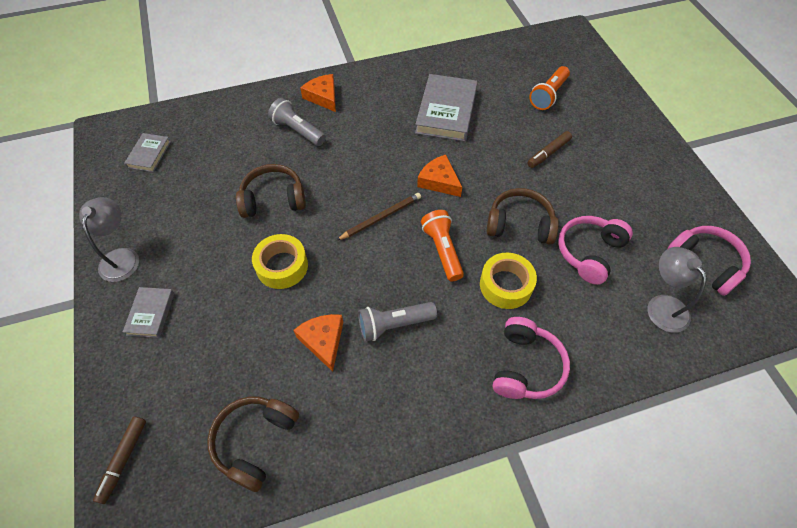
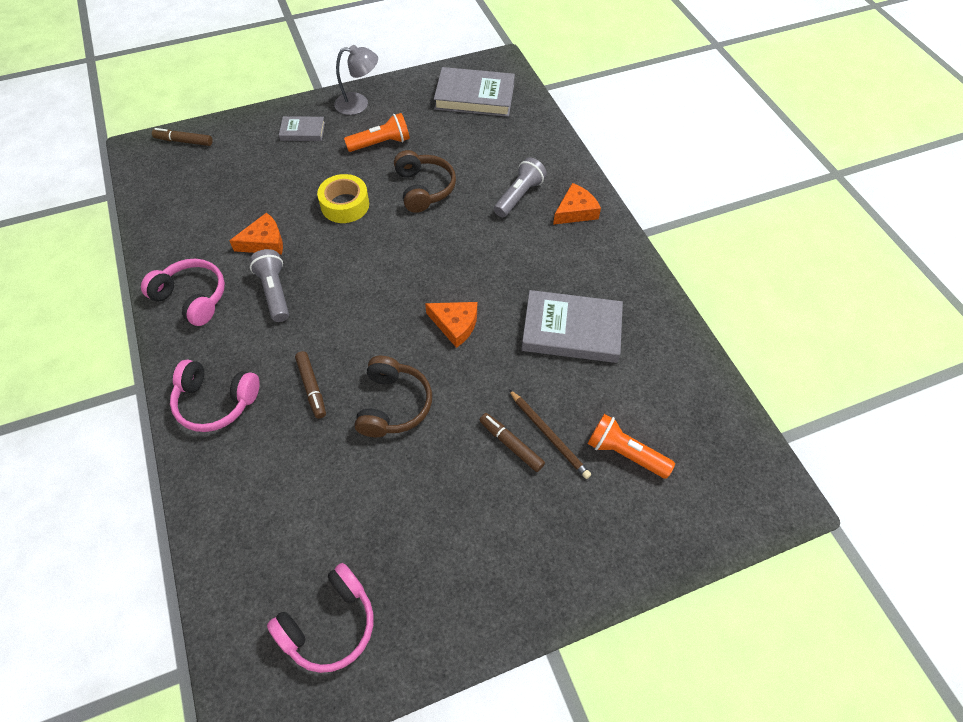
camera: 85 degrees right, 0 degrees up
(149, 154) = (474, 97): grey book -> grey book, size x1.88
(255, 441) = (182, 209): brown headphones -> none
(381, 217) = (402, 274): brown pencil -> brown pencil (548, 435)
(439, 181) = (455, 325): orange cheese -> orange cheese turned 75 degrees clockwise
(442, 250) = (359, 329): orange flashlight -> orange flashlight (381, 143)
(506, 285) = (312, 387): yellow tape -> brown marker
(589, 252) = (351, 478): pink headphones -> pink headphones (192, 298)
(662, 305) = (271, 553): grey lamp -> none

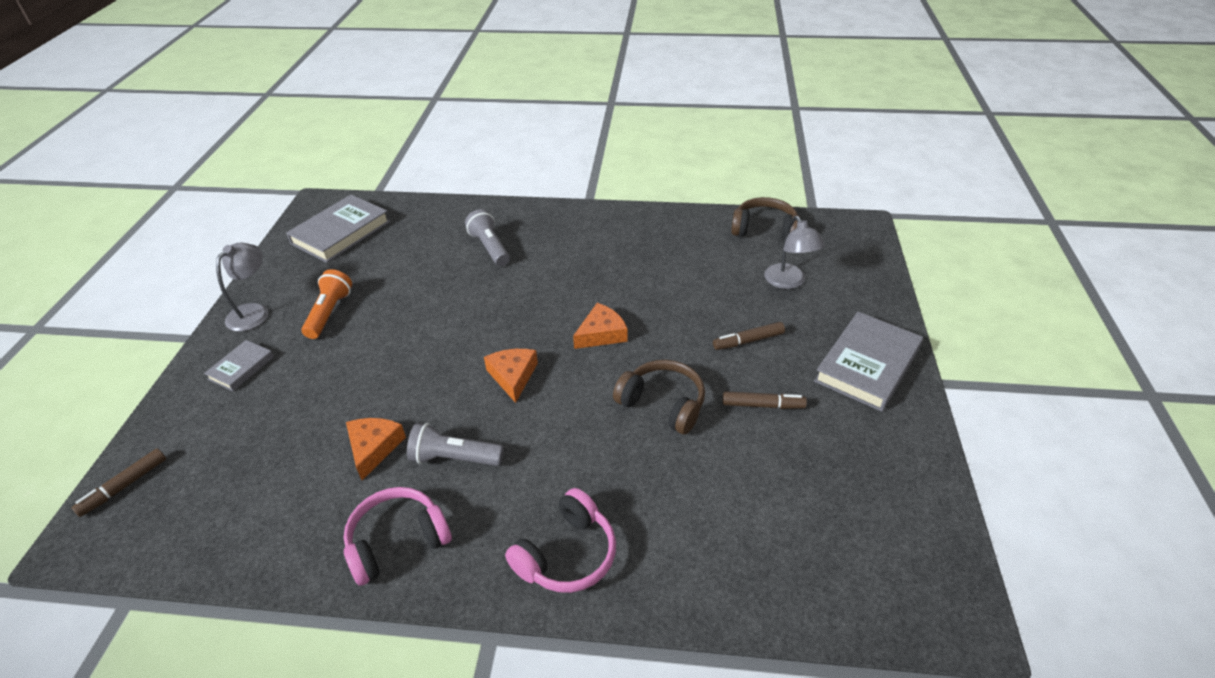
camera: 60 degrees left, 15 degrees down
(312, 387) = (603, 461): brown marker -> brown marker (762, 405)
(330, 624) = (877, 523): pink headphones -> none
(345, 205) = (386, 365): yellow tape -> none
(424, 189) = (422, 302): brown headphones -> brown headphones (764, 229)
(548, 435) = (750, 316): brown pencil -> none
(571, 330) = (657, 268): grey book -> grey book (867, 365)
(575, 211) = (536, 223): orange cheese -> orange cheese (513, 376)
(625, 453) = (788, 282): orange flashlight -> grey lamp

